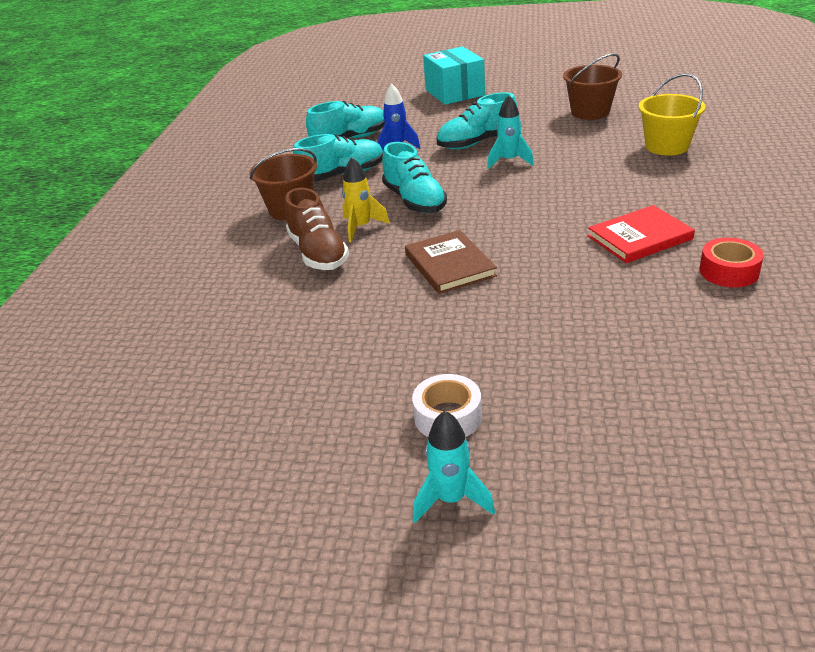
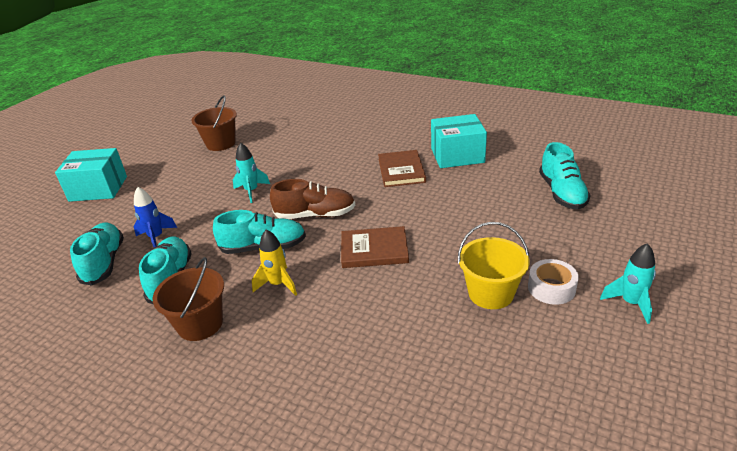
camera: 70 degrees left, 0 degrees up
(318, 253) = (298, 317): brown shoe -> brown shoe (315, 215)
(477, 142) = (204, 198): turquoise shoe -> turquoise shoe (562, 193)
(640, 238) = (401, 170): red book -> brown book
(666, 146) = (302, 133): yellow bucket -> yellow bucket (491, 293)
(729, 271) = (457, 155): red tape -> turquoise box

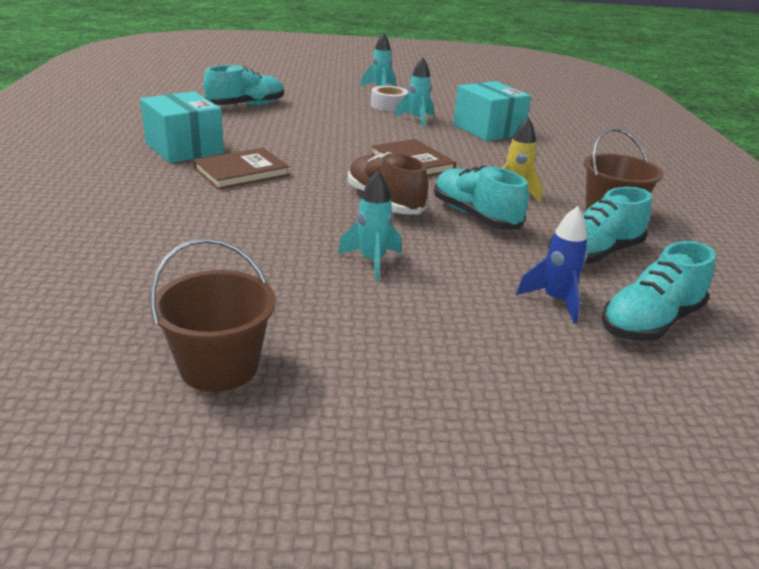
camera: 125 degrees left, 5 degrees down
(98, 188) = (535, 476): turquoise box -> turquoise box (488, 130)
(491, 293) = (417, 120): yellow bucket -> turquoise rocket

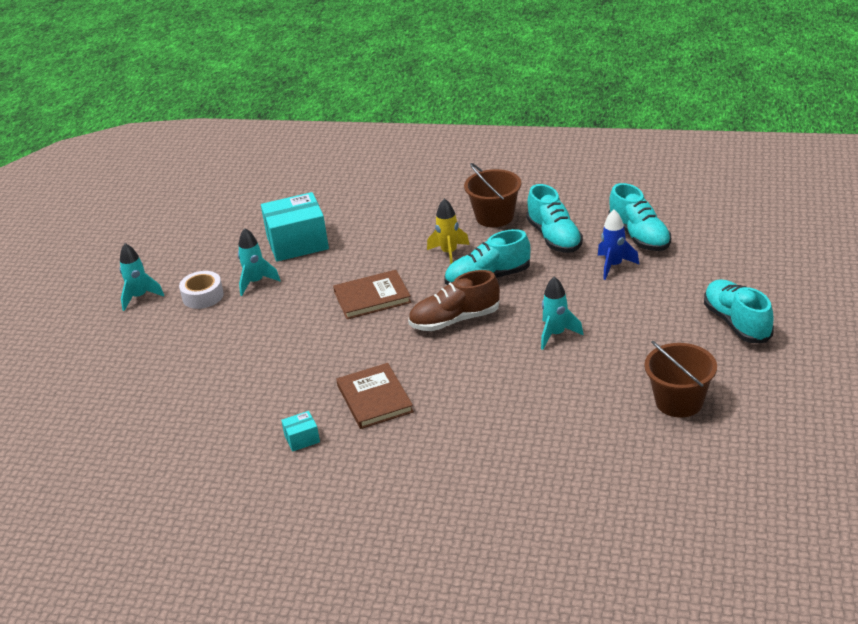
camera: 70 degrees left, 5 degrees up
(184, 148) = (302, 439): turquoise box -> turquoise box, size x0.44
(246, 105) = (170, 399): turquoise shoe -> turquoise shoe (737, 323)

